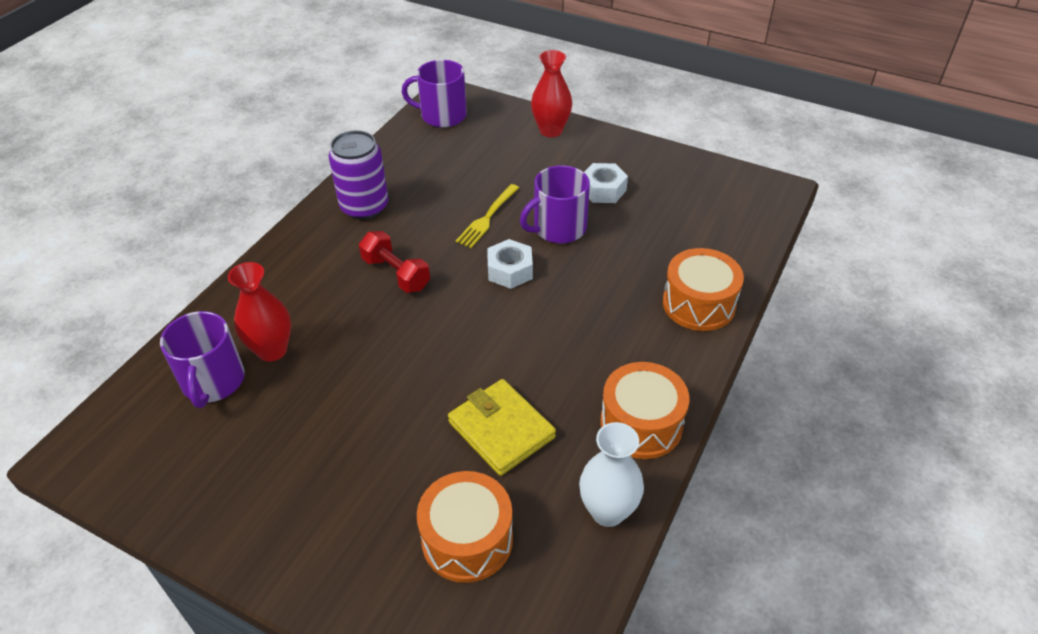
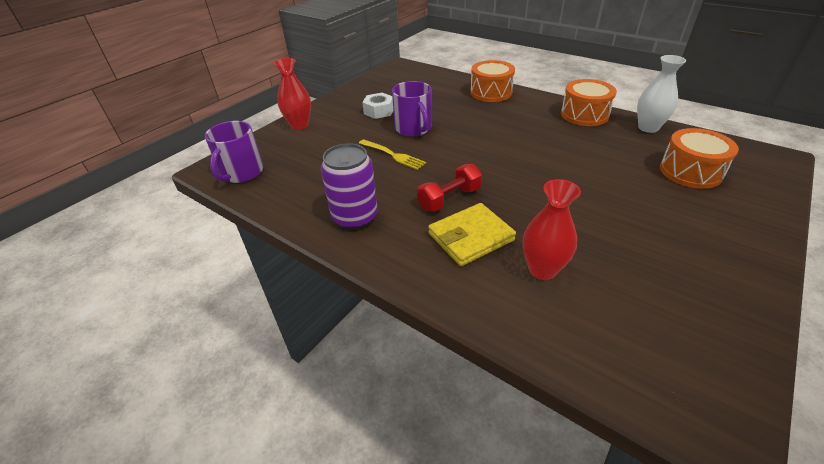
camera: 80 degrees left, 5 degrees down
(213, 381) = (588, 310): purple mug -> none
(501, 429) = (601, 157): yellow wallet -> yellow wallet (470, 237)
(510, 270) = (454, 148): white nut -> none

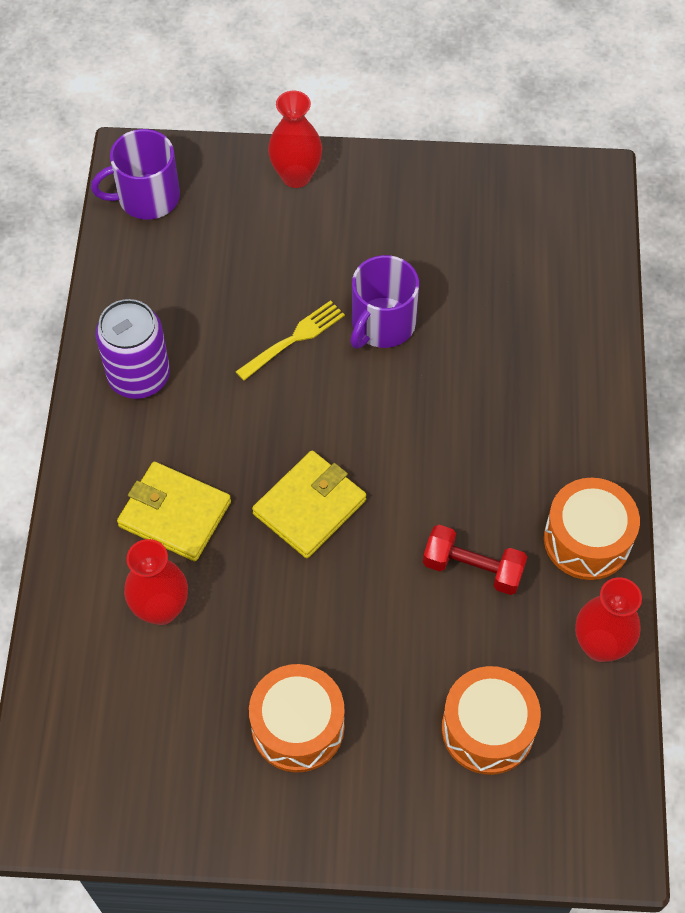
camera: 55 degrees right, 20 degrees up
(379, 111) = (404, 248): white nut -> none
(393, 155) = (294, 339): yellow fork -> yellow fork turned 135 degrees counterclockwise
(449, 199) = (235, 457): red dumbbell -> red dumbbell (473, 568)
(491, 92) = (579, 371): orange drum -> orange drum (298, 727)
(506, 183) = (309, 507): none -> yellow wallet
(648, 128) = (600, 645): white vase -> red vase

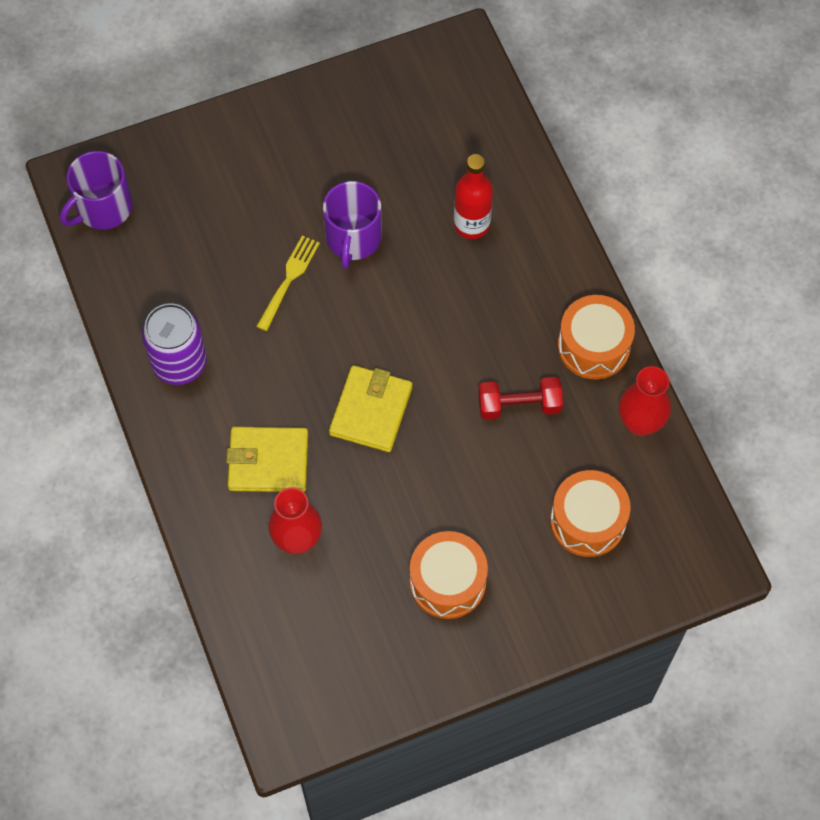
camera: 25 degrees left, 5 degrees up
(296, 176) = (218, 139): red vase -> none
(515, 359) = (471, 224): none -> red bottle

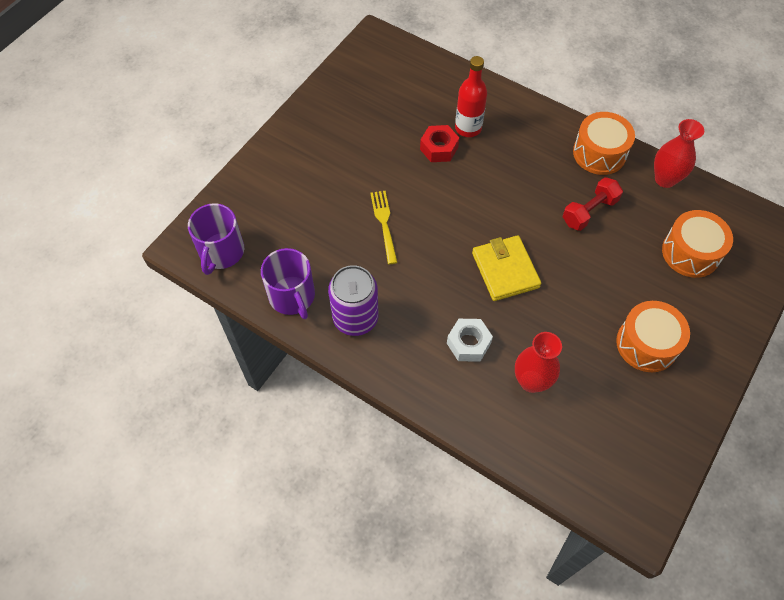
camera: 35 degrees left, 5 degrees down
(268, 461) = (468, 343): yellow wallet -> white nut
(353, 238) = (403, 176): purple mug -> purple mug (292, 296)
(418, 229) = (439, 148): none -> red nut

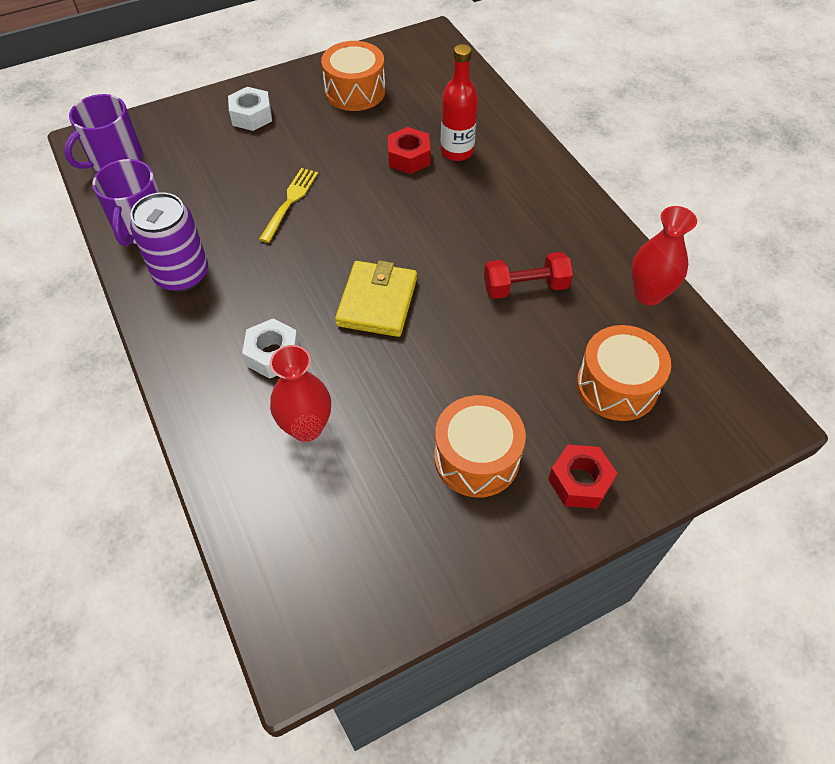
camera: 30 degrees right, 5 degrees down
(295, 166) = (251, 116): none -> white nut
(599, 153) = (588, 234): orange drum -> orange drum (355, 91)
(714, 326) = (579, 481): none -> red nut

